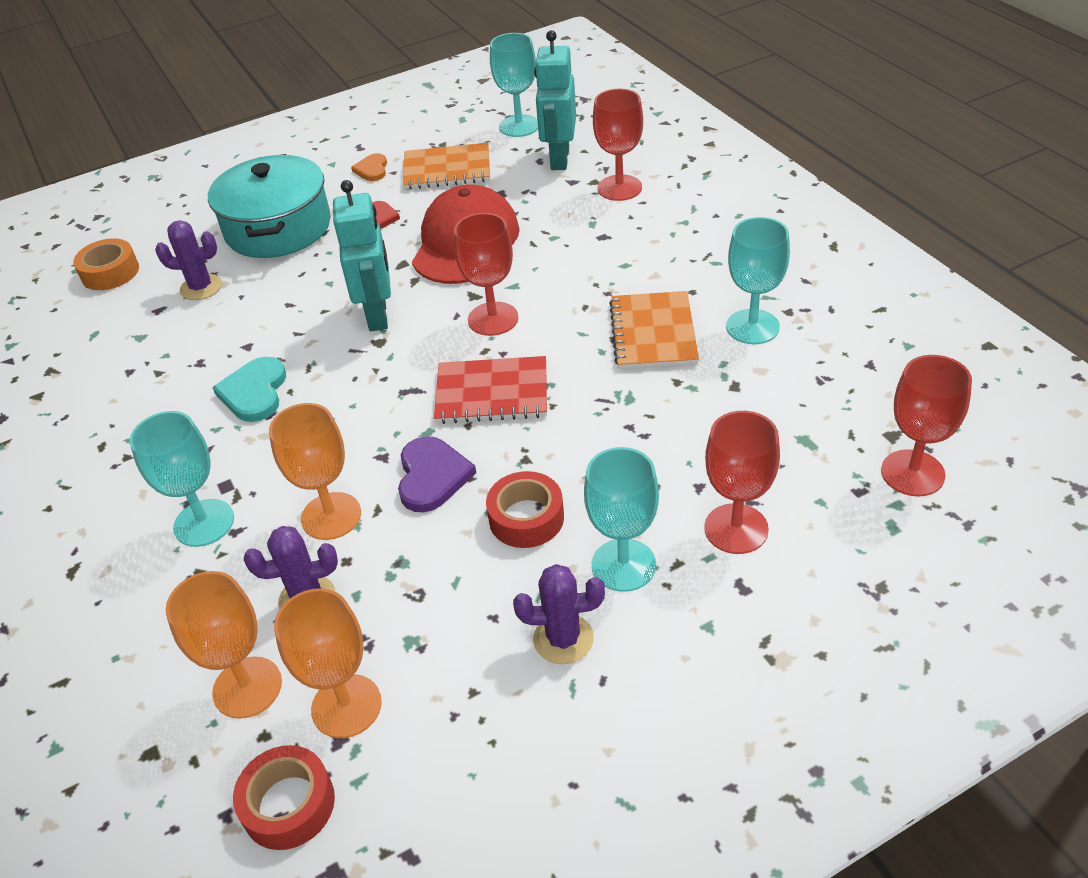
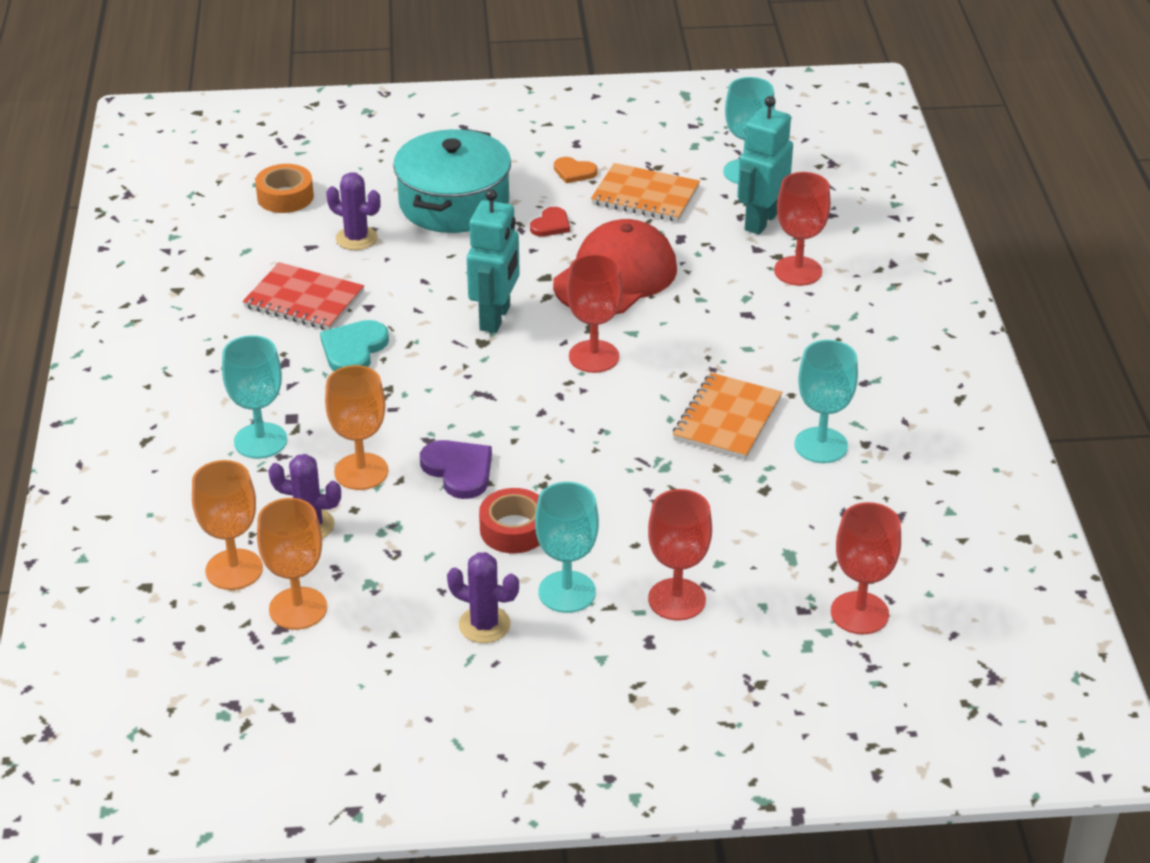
camera: 20 degrees right, 5 degrees down
(288, 804) = (224, 654): red tape -> none
(372, 169) = (574, 172): orange heart -> orange heart turned 90 degrees counterclockwise
(432, 476) = (459, 470): purple heart -> purple heart turned 60 degrees counterclockwise
(492, 393) = (551, 420): red notebook -> red notebook (304, 299)

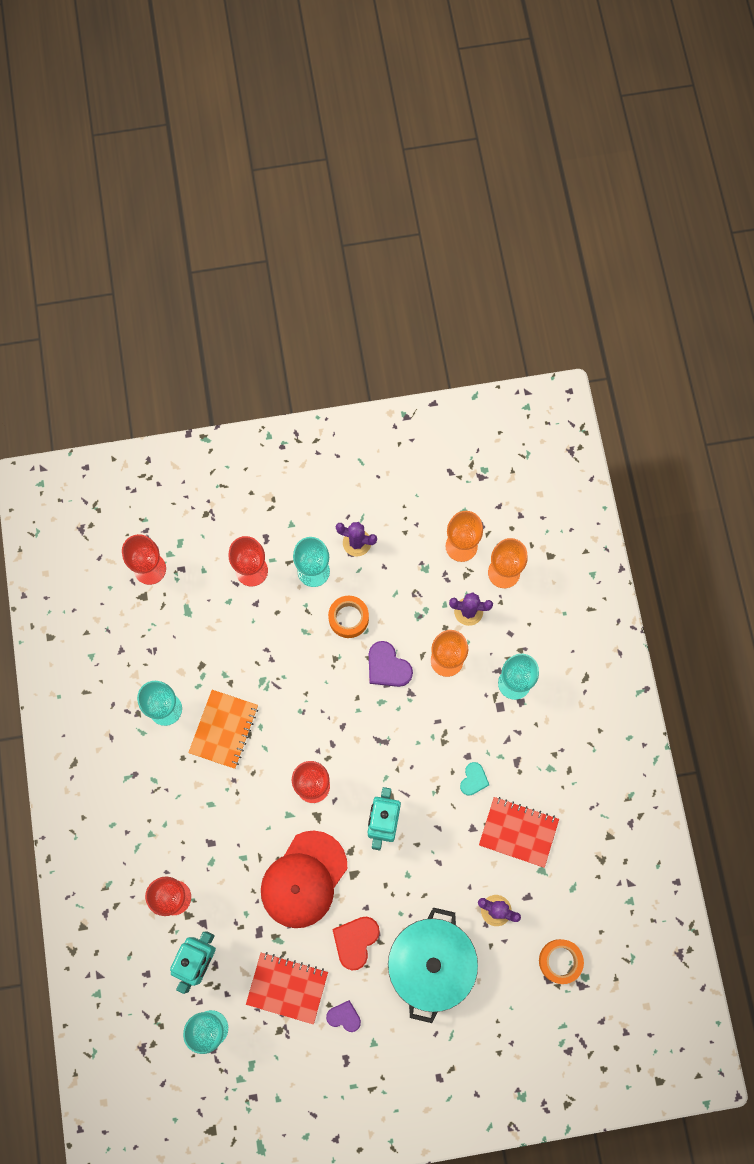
camera: 175 degrees right, 35 degrees up
(353, 349) = (473, 779): turquoise heart -> turquoise heart, size x0.64
(514, 529) = (348, 618): red tape -> orange tape
(551, 225) = (355, 941): red heart -> red heart, size x1.57
(574, 172) = (344, 1016): orange heart -> purple heart
(645, 195) = (287, 988): orange notebook -> red notebook

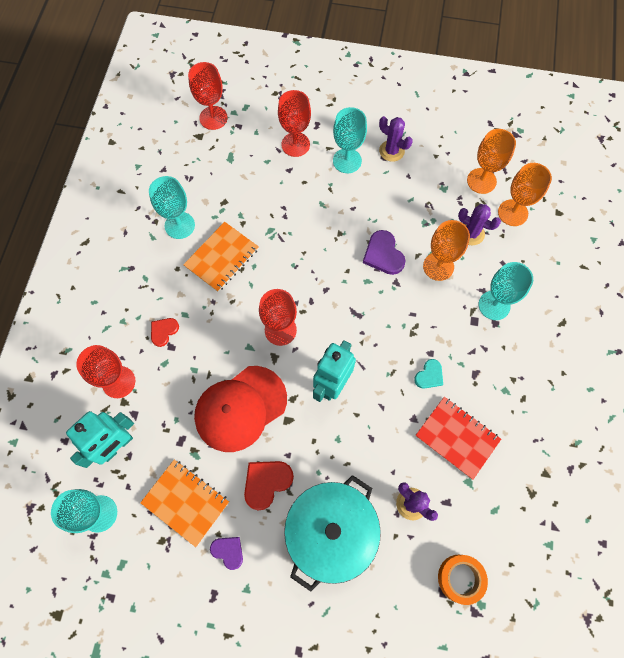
camera: 20 degrees right, 5 degrees down
(197, 830) = (163, 331): none -> red heart
(287, 988) = (185, 502): red notebook -> orange notebook
(348, 618) = (363, 205): orange tape -> none

